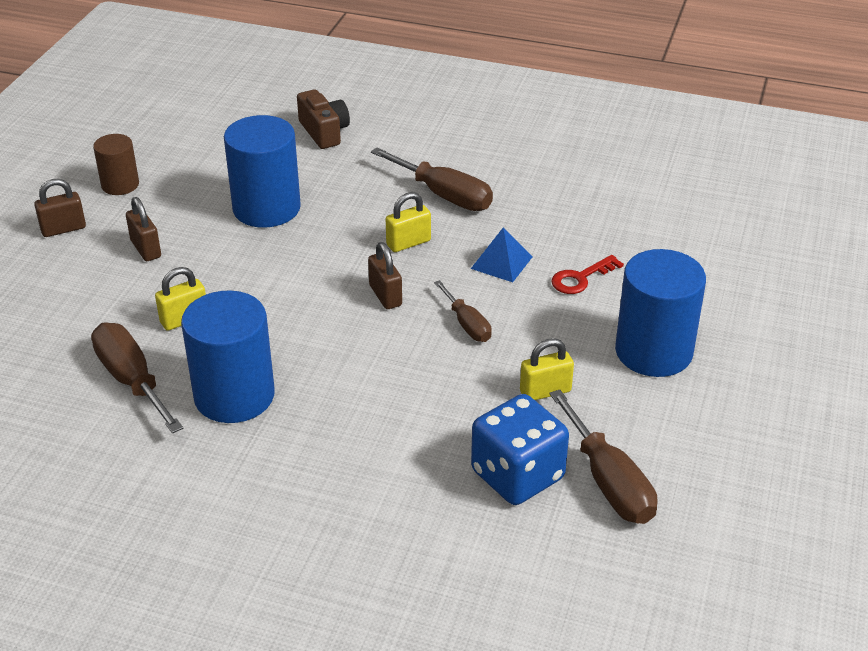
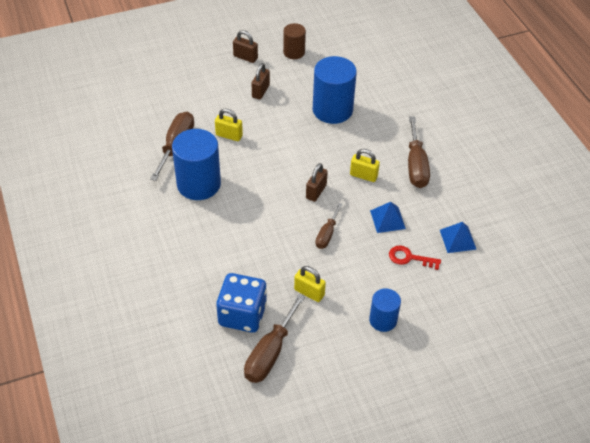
camera: 50 degrees right, 10 degrees up
(324, 132) = (414, 90): brown camera -> none
(593, 227) = (458, 239): none -> blue pyramid
(653, 351) = (383, 320): blue cylinder -> blue cylinder, size x0.57

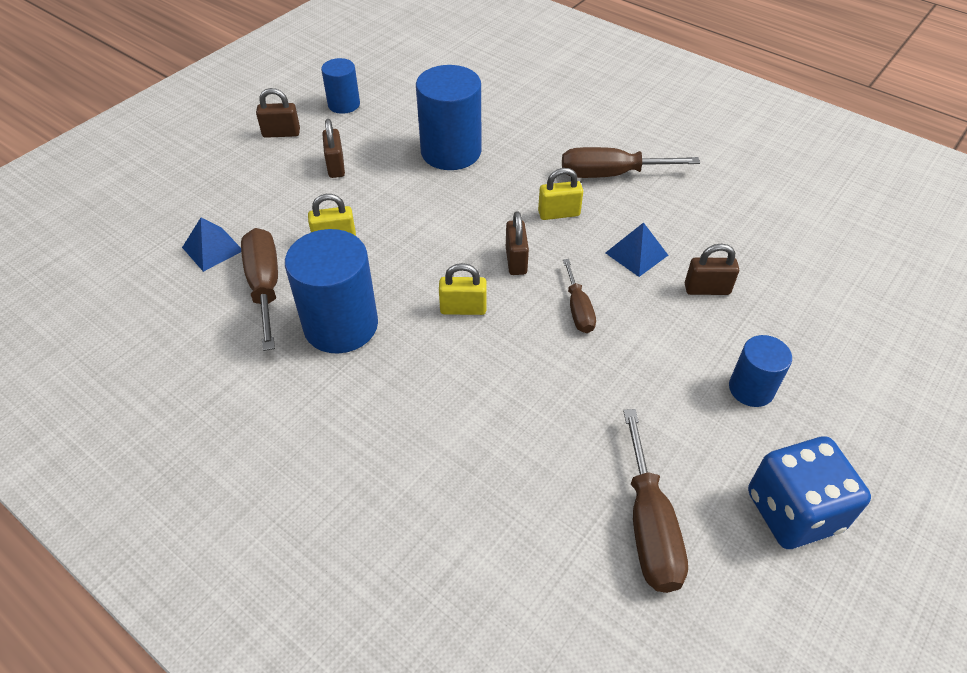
camera: 30 degrees left, 0 degrees up
(242, 315) = (560, 488): blue dice -> blue dice (793, 511)
(294, 52) = (344, 104): brown cylinder -> blue cylinder
(309, 292) = (624, 402): yellow padlock -> yellow padlock (463, 309)
(409, 258) = (707, 289): red key -> brown padlock
(416, 165) = (610, 174): brown screwdriver -> brown screwdriver turned 120 degrees clockwise
(458, 239) = (739, 239): blue pyramid -> blue pyramid (212, 249)

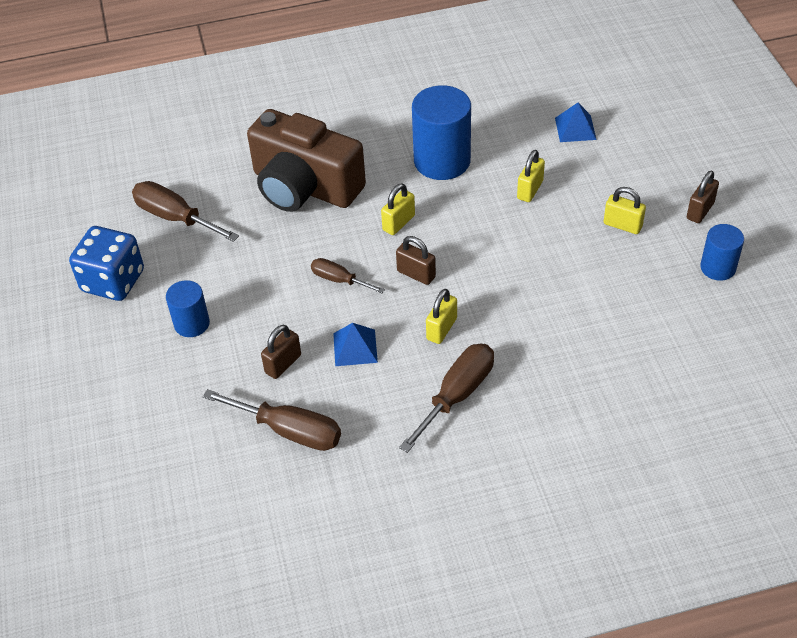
camera: 130 degrees right, 0 degrees up
(265, 286) = (512, 140): brown screwdriver -> brown screwdriver (289, 431)
(336, 166) = (622, 225): brown padlock -> yellow padlock
(451, 152) = (582, 305): blue cylinder -> none
(482, 424) = (304, 187): none -> brown camera

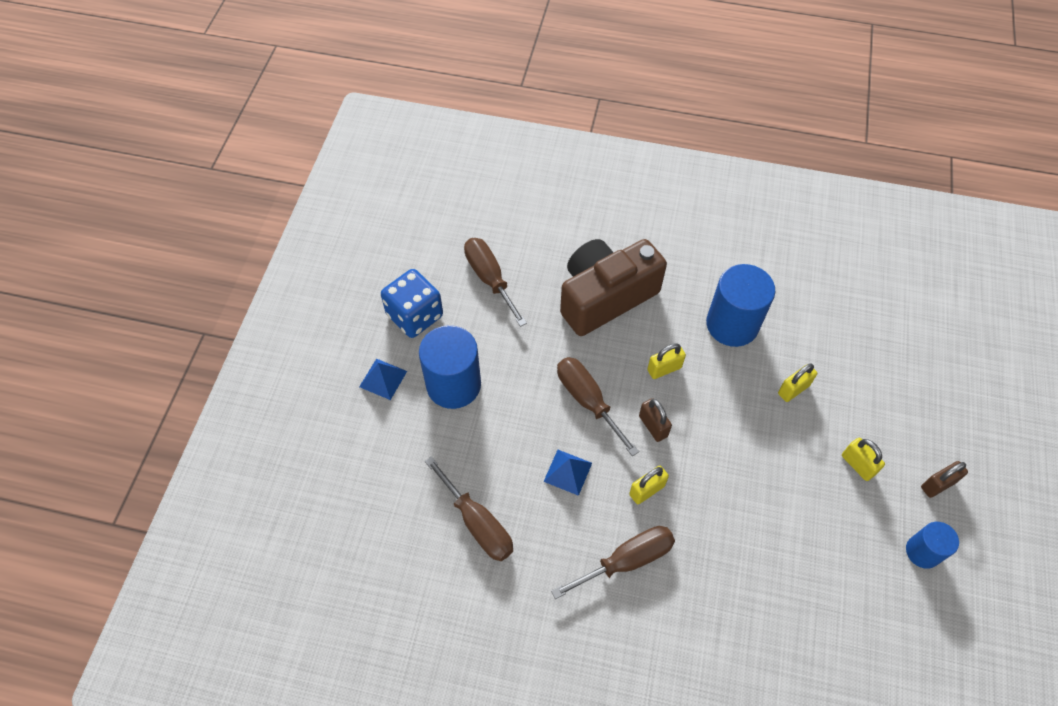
camera: 25 degrees right, 10 degrees up
(192, 323) = (453, 384): blue cylinder -> blue cylinder, size x1.77
(283, 364) = (504, 458): brown padlock -> none
(304, 187) = (605, 297): brown camera -> brown camera turned 90 degrees clockwise
(339, 280) = (587, 401): brown screwdriver -> brown screwdriver, size x1.66
(575, 128) = (867, 345): blue pyramid -> blue pyramid (383, 379)

